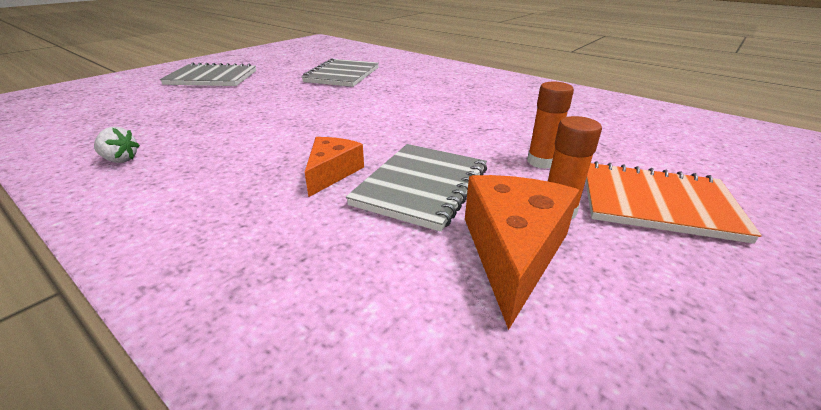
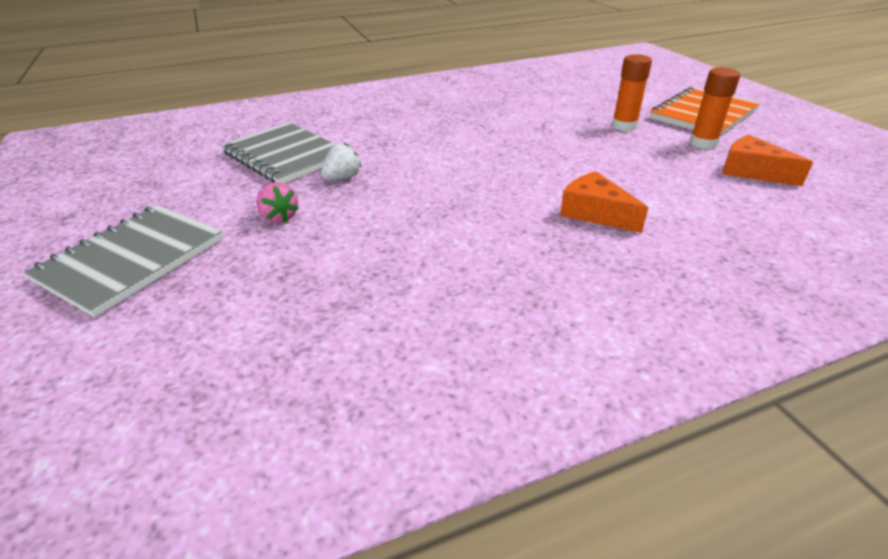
camera: 60 degrees left, 5 degrees up
(120, 160) = (459, 363): white strawberry -> white strawberry (342, 178)
(266, 90) = (279, 217): none -> pink strawberry
(421, 187) = (645, 179): grey notebook -> none
(513, 251) = (752, 171): orange cheese -> orange cheese, size x0.63

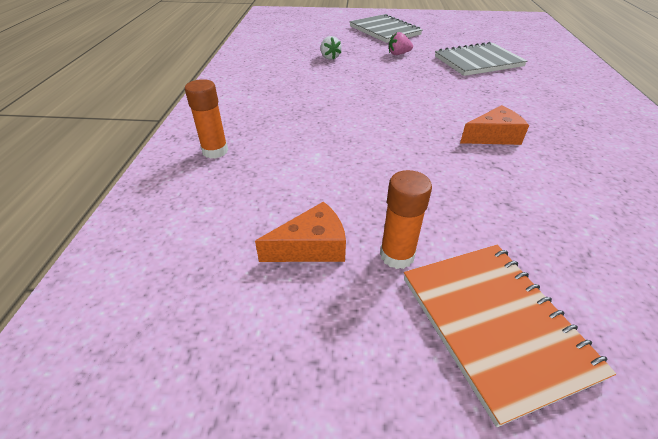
camera: 115 degrees right, 5 degrees up
(342, 178) = (434, 71): white strawberry -> white strawberry (330, 57)
(595, 213) = (323, 132): orange cheese -> orange cheese (493, 136)
(624, 126) = (476, 220): orange glue stick -> orange glue stick (215, 151)

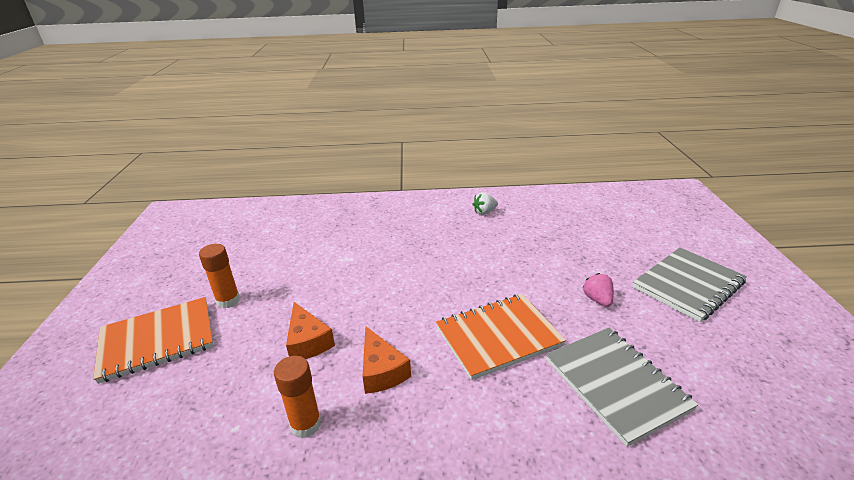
camera: 85 degrees right, 10 degrees down
(215, 151) = (355, 216): orange glue stick -> orange glue stick (306, 424)
(311, 247) = (247, 266): orange cheese -> orange cheese (308, 342)
(330, 57) = (553, 247): white strawberry -> white strawberry (484, 212)
(442, 88) = (498, 337): none -> orange notebook

